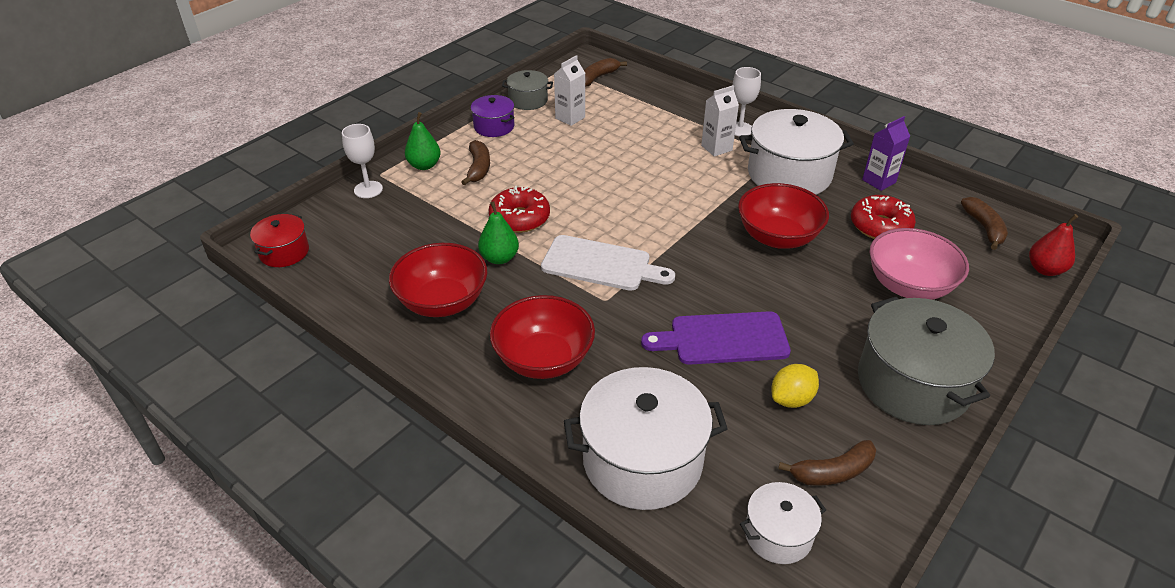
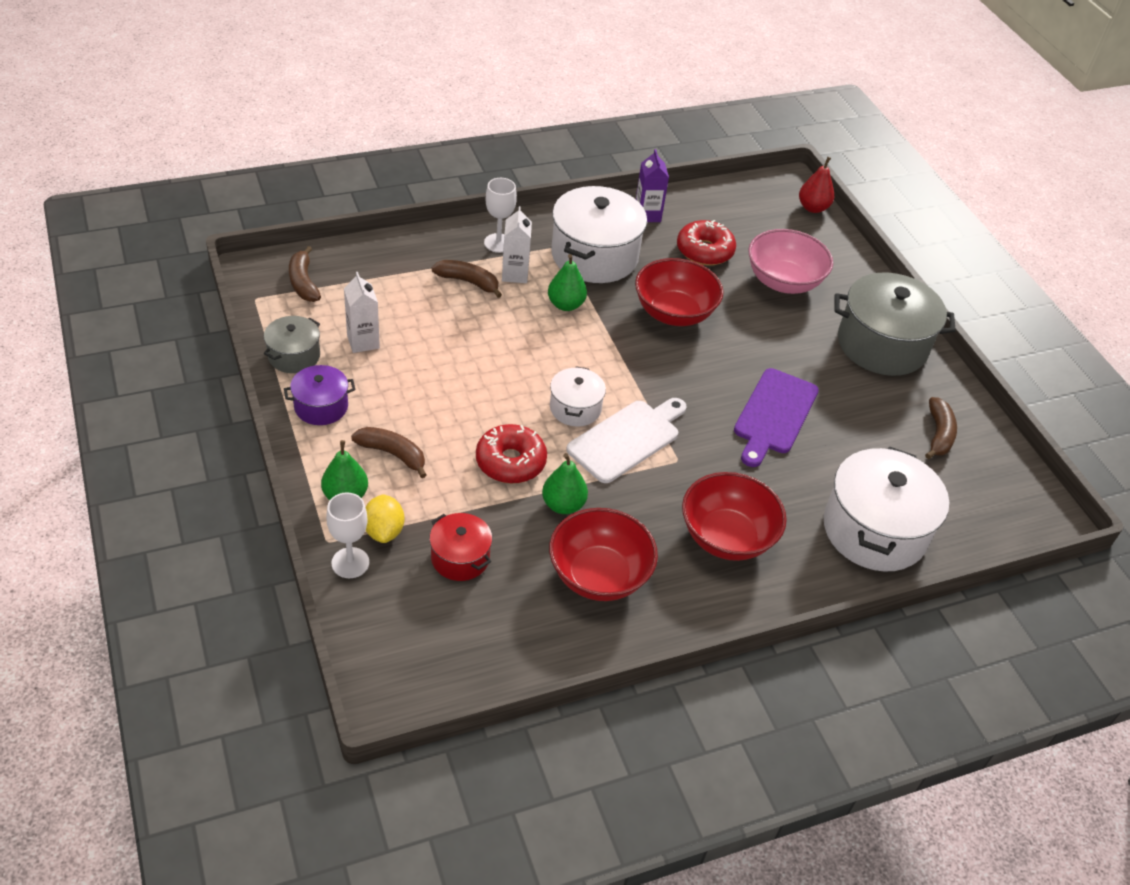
camera: 65 degrees left, 5 degrees up
(284, 252) = (411, 681): red pot -> red pot (460, 558)
(714, 182) = (565, 305): none -> green pear
(778, 534) = (977, 493): white pot -> white pot (575, 408)
(791, 399) = (860, 414): yellow lemon -> yellow lemon (384, 531)
(984, 228) = (748, 203): brown banana -> brown banana (468, 282)

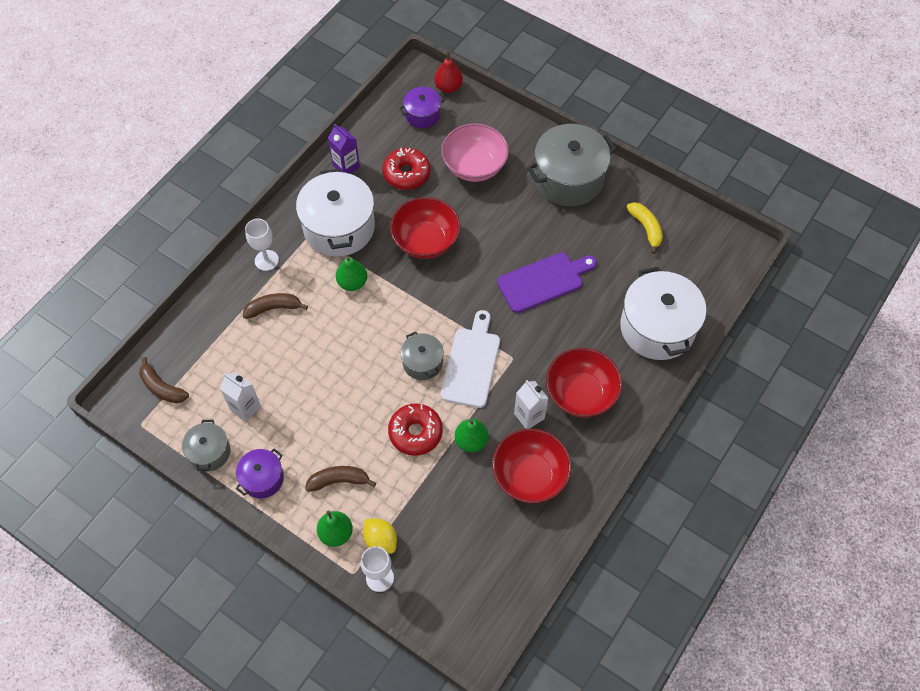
camera: 30 degrees left, 15 degrees up
(460, 558) = (441, 524): red pot -> none
(515, 274) = (299, 280): white carton -> white carton (529, 416)
(575, 408) = (422, 362): white pot -> grey pot
(765, 215) = (422, 115): none -> purple pot
(774, 415) = (544, 281): purple cutting board -> purple cutting board turned 105 degrees counterclockwise
(938, 434) = (646, 228): brown banana -> yellow banana

